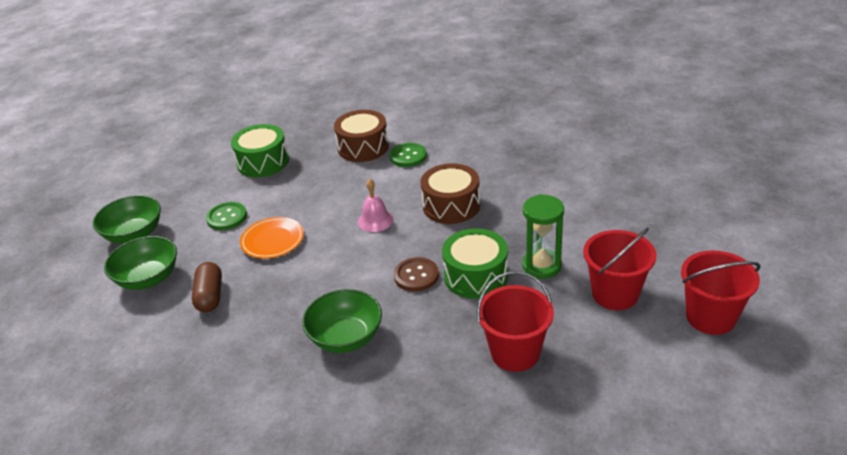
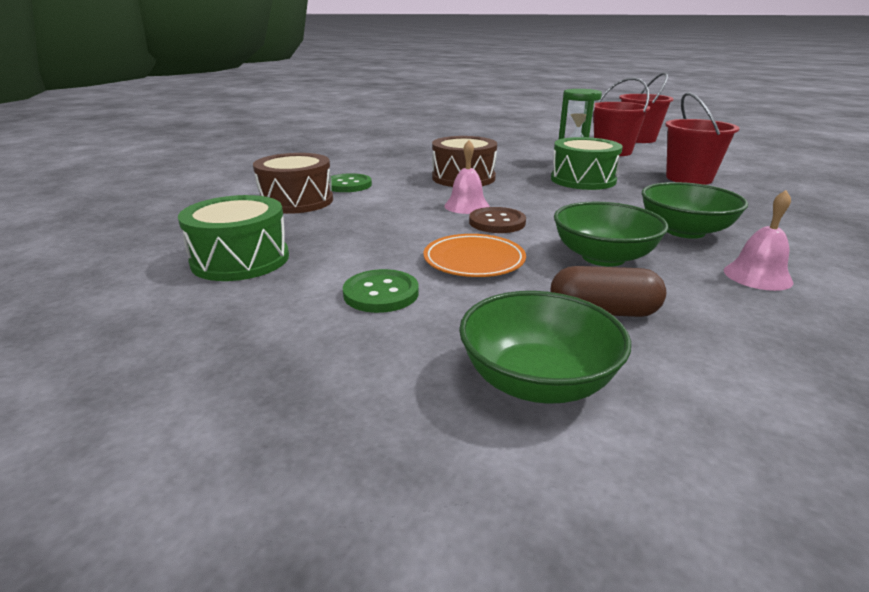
camera: 80 degrees left, 10 degrees down
(134, 234) = (352, 407): green bowl -> green bowl (603, 257)
(264, 367) = (757, 276): none -> pink bell
(416, 276) = (578, 197): brown button -> brown button (497, 222)

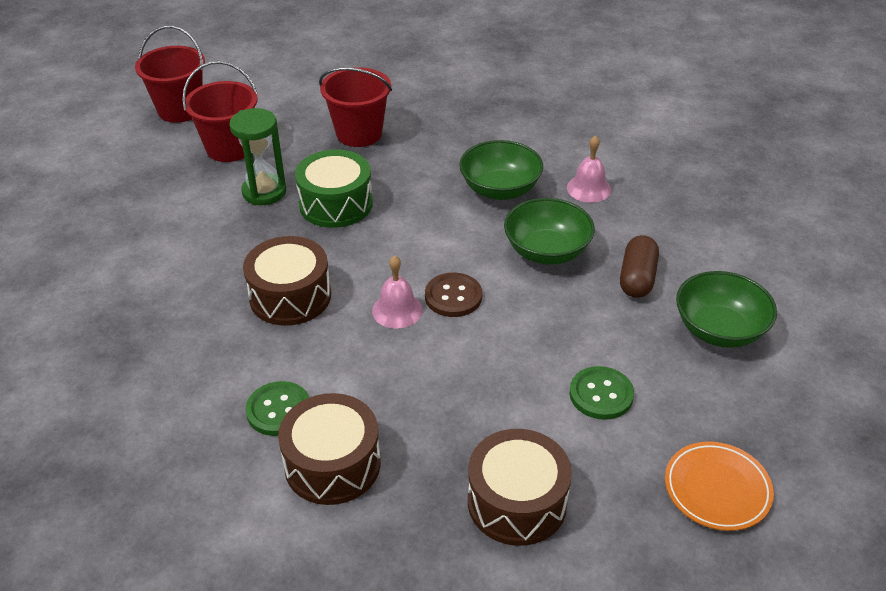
camera: 80 degrees left, 15 degrees up
(240, 259) = (517, 502): green drum -> brown drum
(474, 260) = (543, 328): orange plate -> orange plate (717, 489)

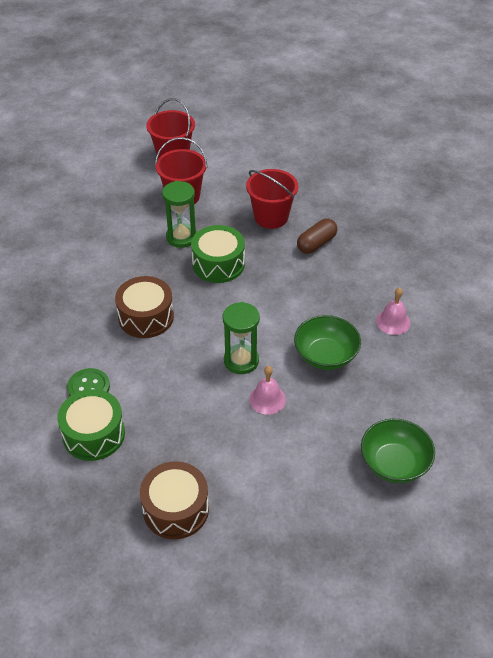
camera: 30 degrees right, 5 degrees up
(332, 464) = (94, 434): brown drum -> green drum
(397, 310) = (200, 354): pink bell -> pink bell (267, 399)
(453, 296) = (241, 361): brown button -> green hourglass
(500, 189) = (331, 297): green bowl -> none
(601, 394) = (279, 469): green button -> none
(637, 278) = (370, 402): brown capsule -> brown capsule (316, 243)
(717, 489) = (299, 564): orange plate -> none

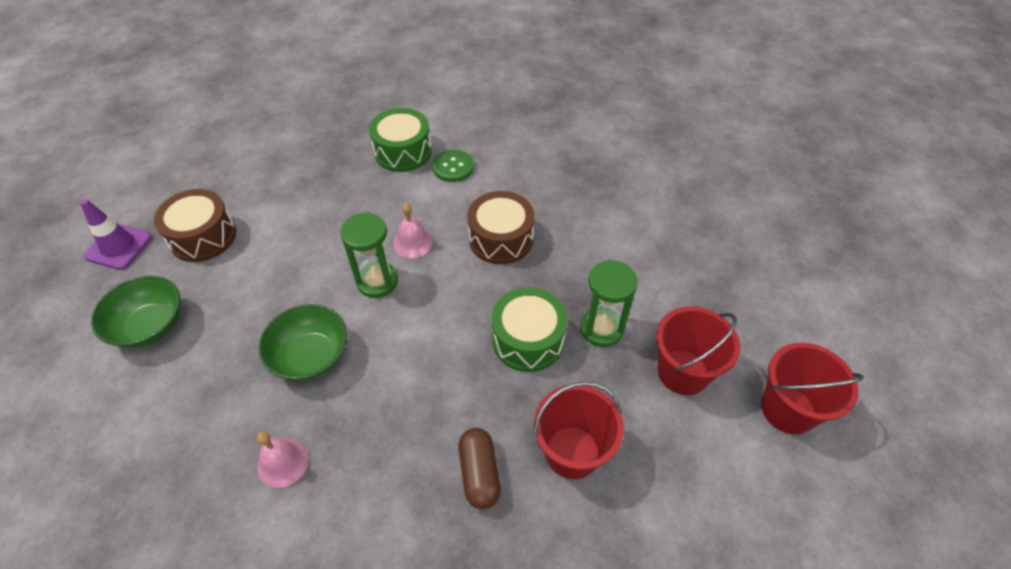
camera: 125 degrees right, 5 degrees up
(176, 509) = (289, 166): brown drum -> brown drum (203, 237)
(267, 399) = (316, 275): pink bell -> pink bell (413, 242)
(363, 559) = (119, 247): none -> purple traffic cone

